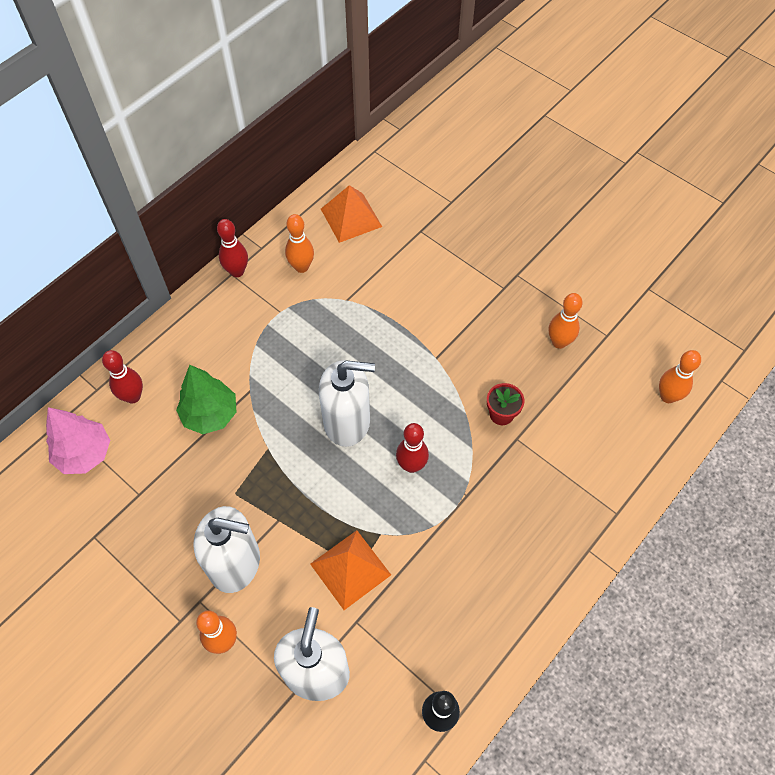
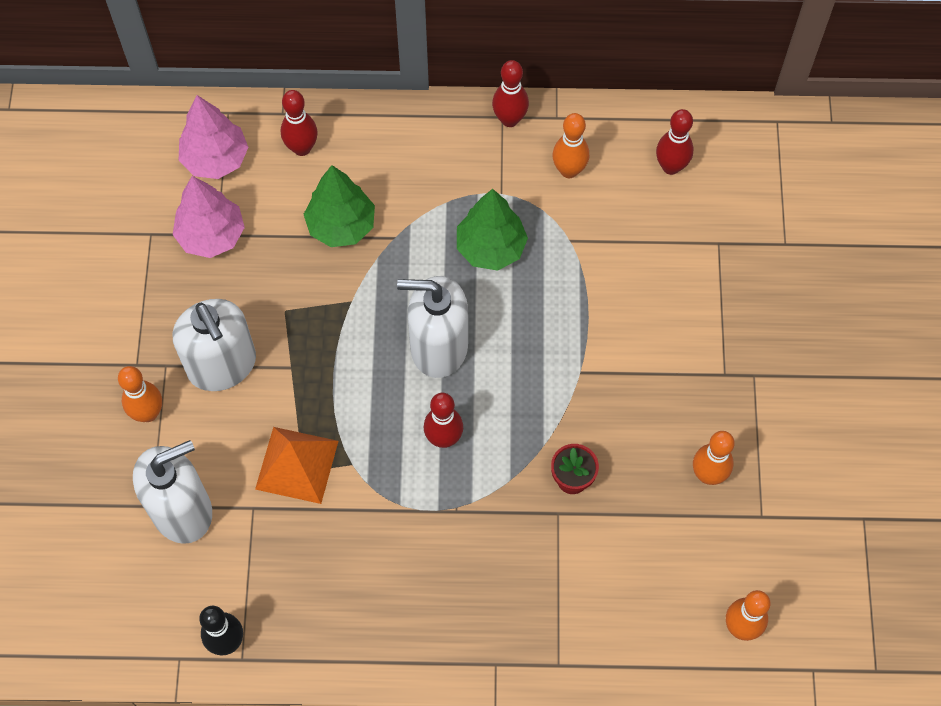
camera: 50 degrees right, 5 degrees up
(135, 498) = (211, 235): none -> pink tree
(310, 344) = (490, 248): none -> green tree
(347, 422) = (438, 347): white soap dispenser -> white soap dispenser turned 135 degrees clockwise
(351, 217) = (671, 167): orange pyramid -> red bowling pin

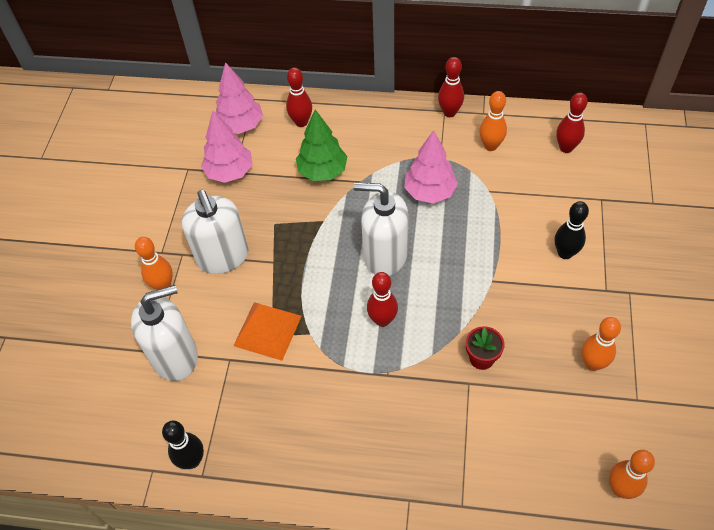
camera: 10 degrees right, 10 degrees down
(490, 248) = (429, 192): green tree -> pink tree
(672, 326) = (565, 253): none -> black bowling pin

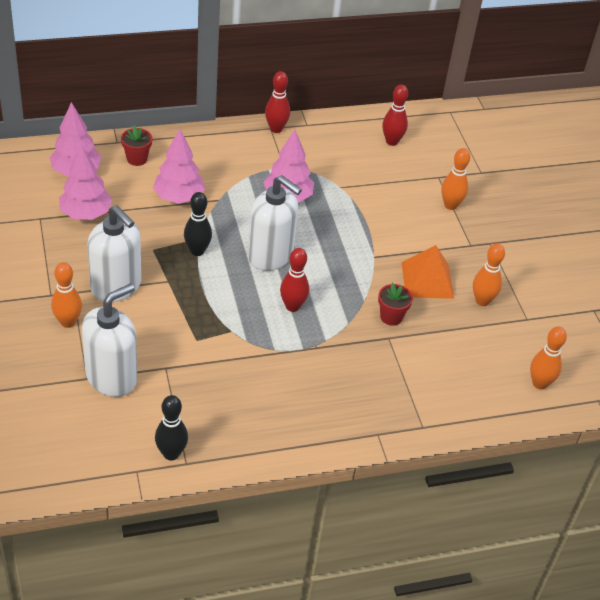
camera: 30 degrees left, 10 degrees down
(267, 330) = (190, 337): orange pyramid -> orange pyramid (427, 280)
(301, 122) = (137, 159): red bowling pin -> red flower pot
(322, 171) = (179, 197): green tree -> pink tree
(385, 255) = (270, 255): white soap dispenser -> white soap dispenser turned 135 degrees counterclockwise
(490, 146) = (325, 150): orange bowling pin -> orange bowling pin (450, 205)
(565, 253) = (426, 224): black bowling pin -> black bowling pin (197, 251)

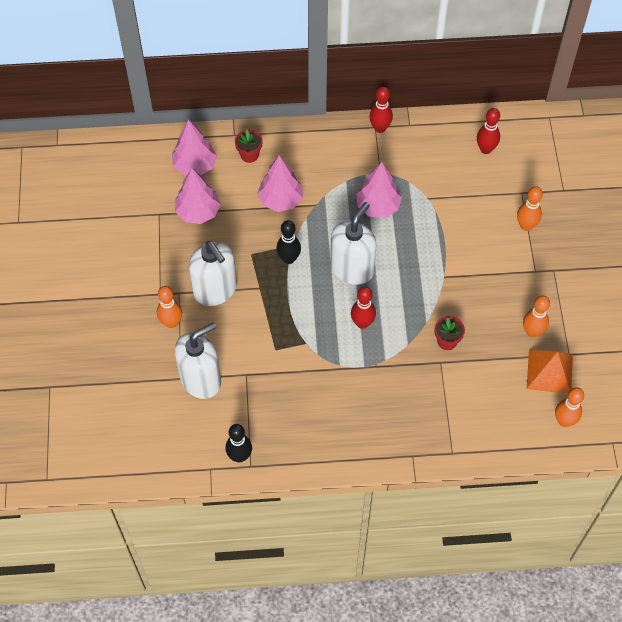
camera: 15 degrees right, 15 degrees up
(270, 255) = (352, 268): white soap dispenser -> white soap dispenser turned 105 degrees counterclockwise
(427, 280) = (487, 305): orange pyramid -> orange pyramid (549, 371)

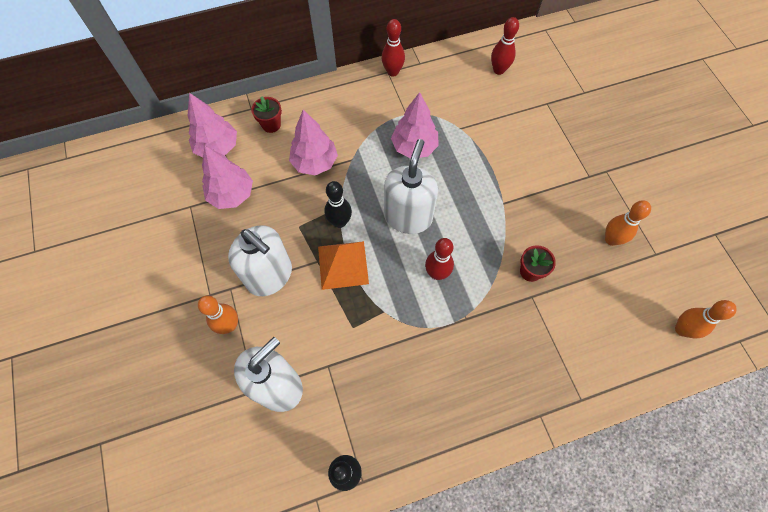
camera: 15 degrees left, 5 degrees up
(526, 226) = (563, 133): orange bowling pin -> none
(549, 371) = (645, 278): orange pyramid -> orange pyramid (343, 265)

